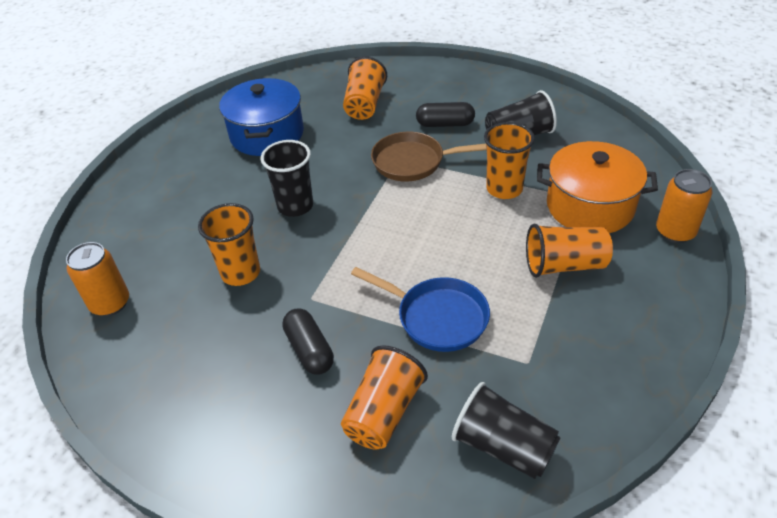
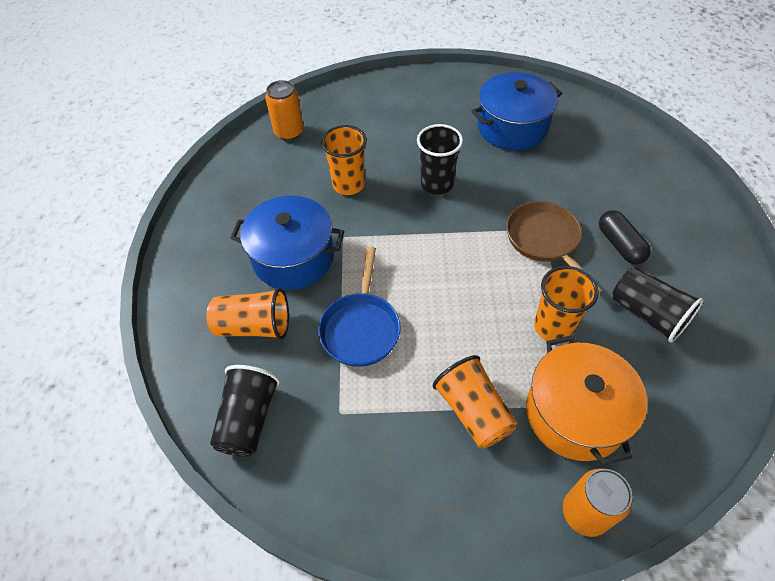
camera: 65 degrees right, 10 degrees up
(309, 350) = (293, 257): black capsule -> blue pot
(364, 104) = (602, 173): orange cup -> none

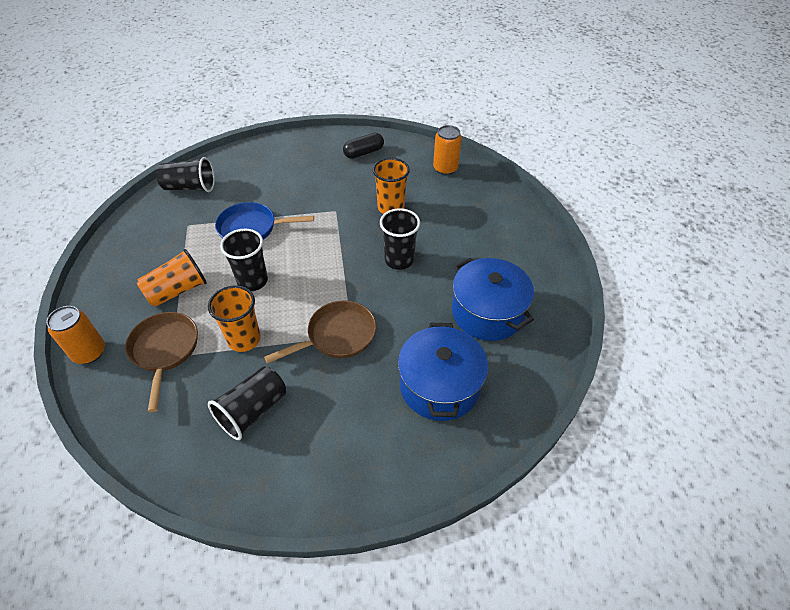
camera: 80 degrees right, 5 degrees down
(254, 326) = (257, 179): orange cup -> none
(293, 257) = (314, 188): blue pot -> blue pot (439, 386)
(460, 322) = (252, 281): none -> black cup
(575, 413) = (165, 350): orange pot -> brown pan
(620, 245) = (335, 395): black capsule -> black capsule (363, 153)

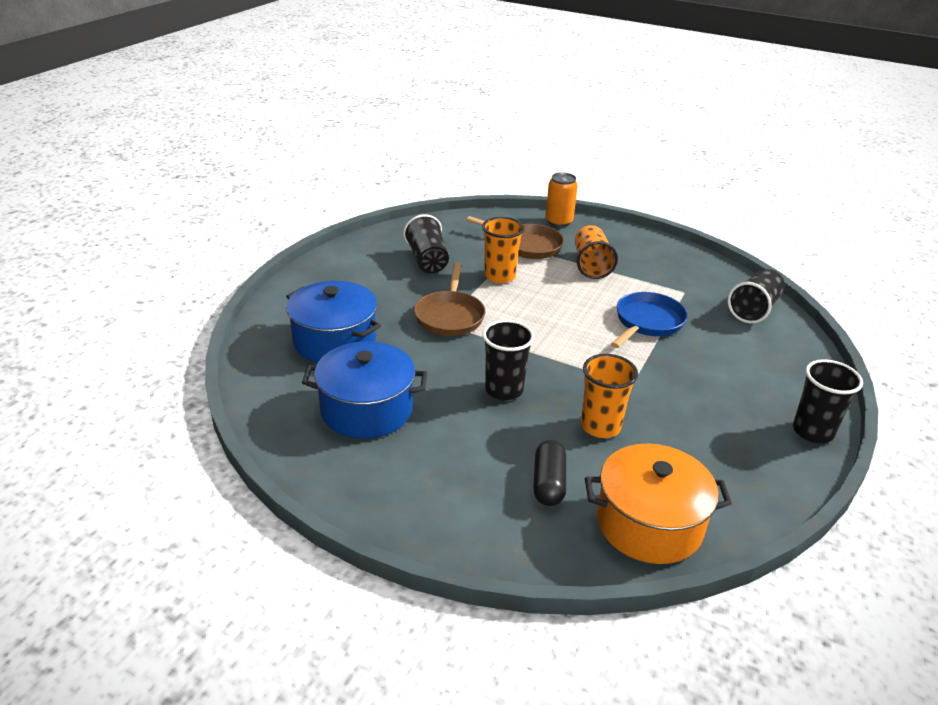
camera: 125 degrees right, 15 degrees down
(252, 281) = (565, 300): black cup -> black cup (812, 431)
(363, 153) = (749, 460): black capsule -> black capsule (548, 483)
(445, 168) = (649, 523): orange can -> orange pot

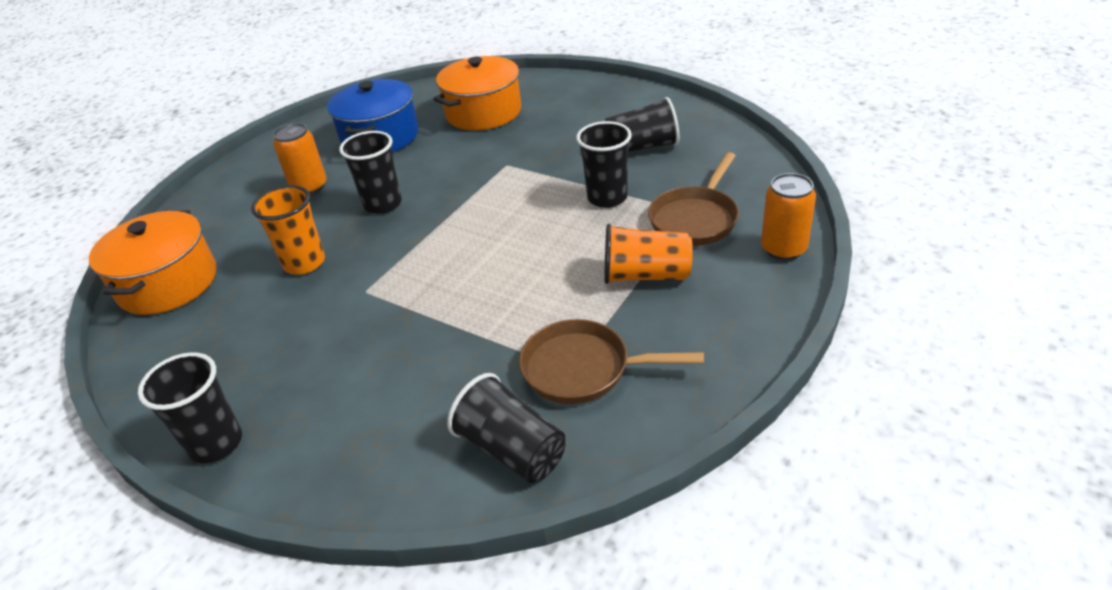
camera: 100 degrees right, 5 degrees up
(334, 341) = (483, 112): blue pot -> orange pot
(450, 316) = (519, 168): brown pan -> brown pan (583, 369)
(468, 449) = (309, 187): none -> orange can
(499, 276) = (607, 198): orange cup -> black cup
(548, 483) = (247, 229): black capsule -> none
(647, 322) = (488, 317): blue pan -> none

